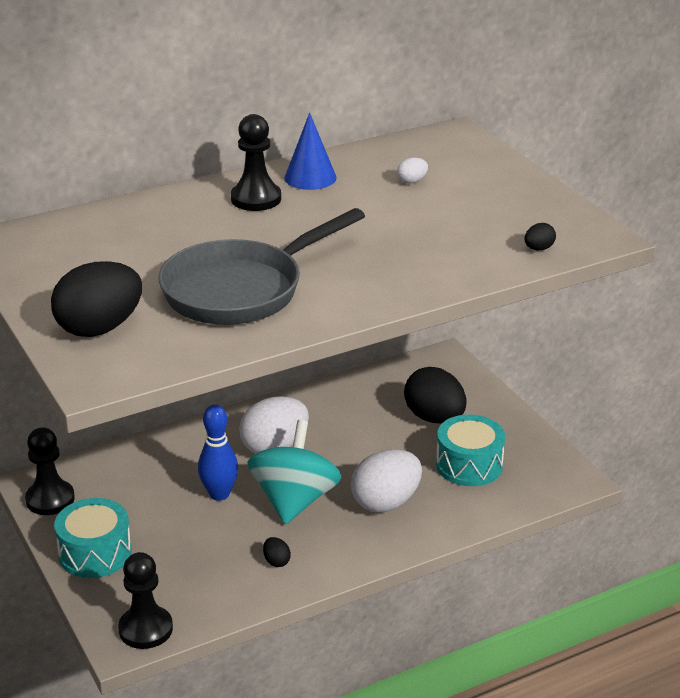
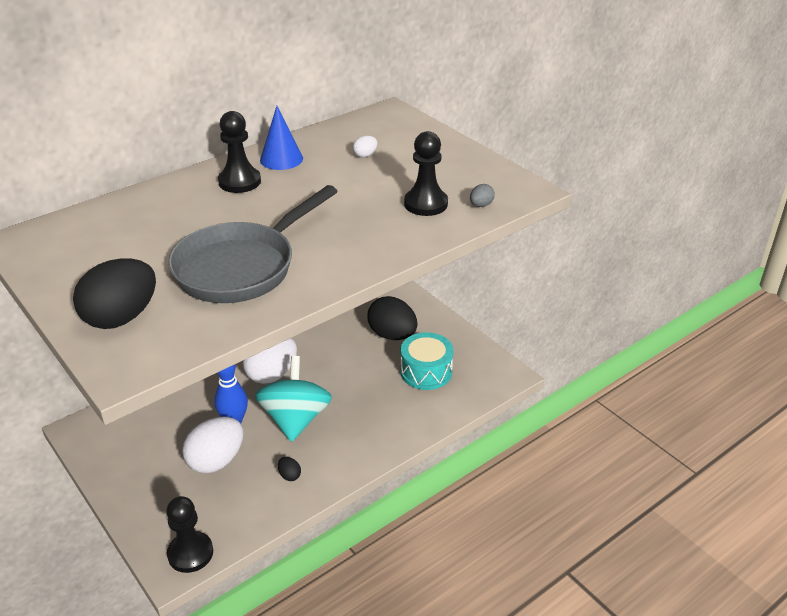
camera: 10 degrees left, 5 degrees up
(50, 499) = (94, 443): black pawn -> black pawn (425, 204)
(95, 553) = (138, 488): turquoise drum -> none
(386, 503) = (368, 412): white egg -> white egg (216, 461)
(538, 249) = (481, 205): black egg -> grey egg

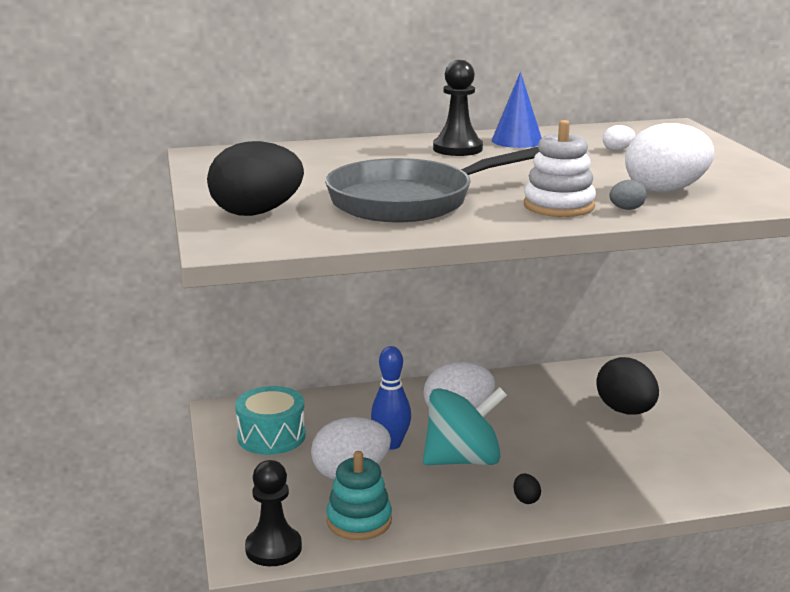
camera: 25 degrees right, 15 degrees down
(244, 504) = (359, 521): none -> turquoise stacking toy
(289, 475) = (427, 509): black egg -> black egg (526, 499)
(295, 419) = (463, 460): turquoise spinning top -> turquoise spinning top turned 45 degrees clockwise
(359, 244) = (559, 206): none -> white stacking toy
(425, 204) = (665, 190): black pawn -> white egg
(426, 372) = (652, 455): turquoise drum -> turquoise drum (271, 436)
(481, 205) = (737, 200): grey egg -> grey egg (626, 209)

